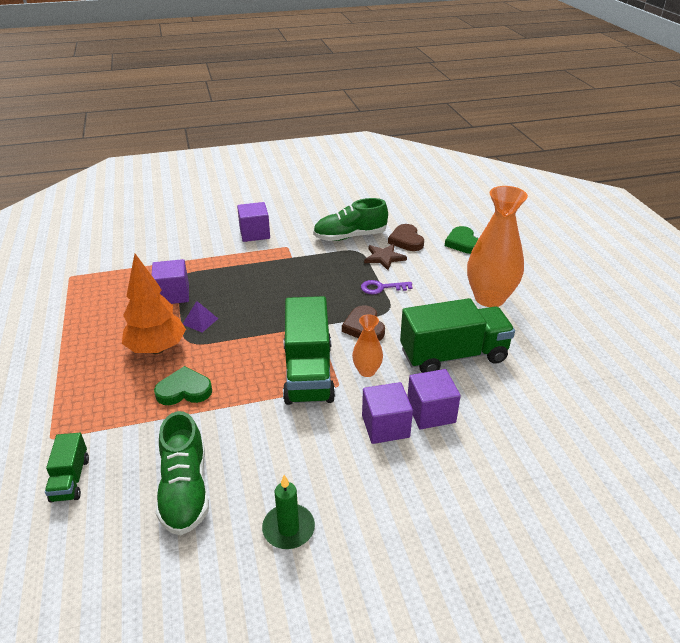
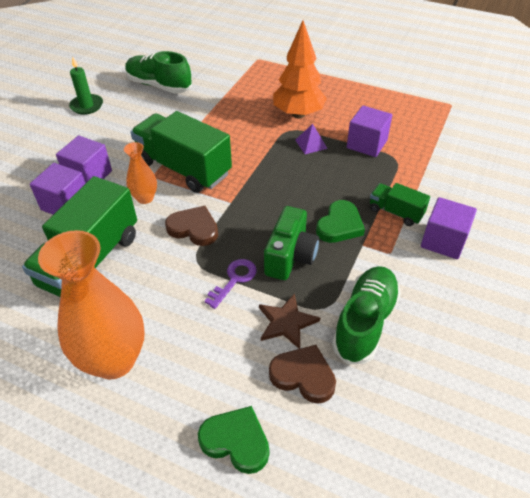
camera: 130 degrees right, 10 degrees up
(70, 479) = (217, 57): green truck -> green truck (396, 212)
(184, 390) = (238, 111): green heart -> green heart (340, 225)
(336, 277) = (290, 256): none -> green camera

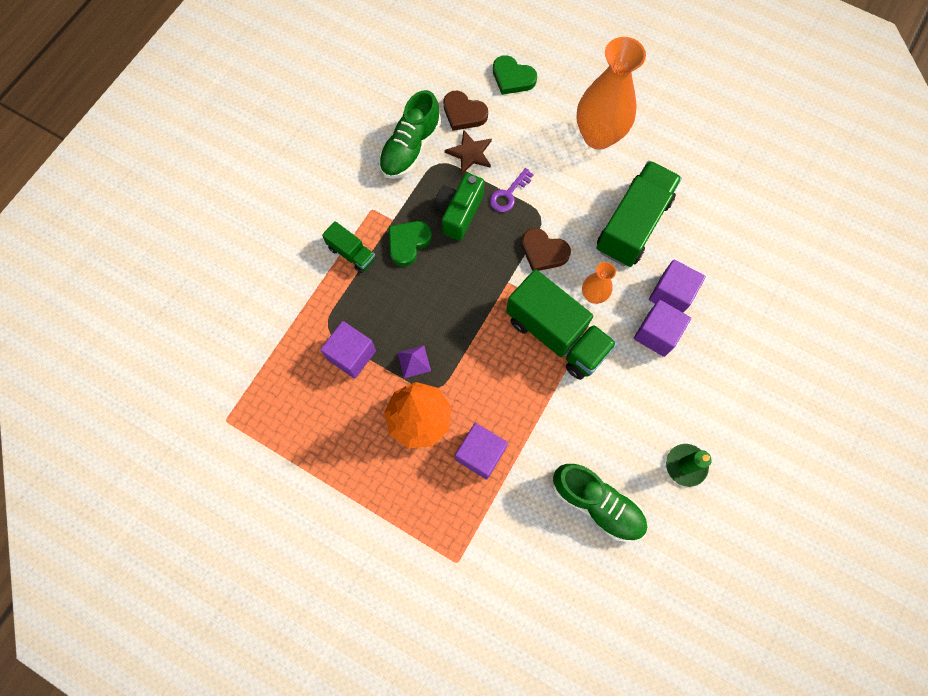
camera: 175 degrees left, 25 degrees up
(443, 241) = (320, 217): purple cube -> purple cube (480, 454)

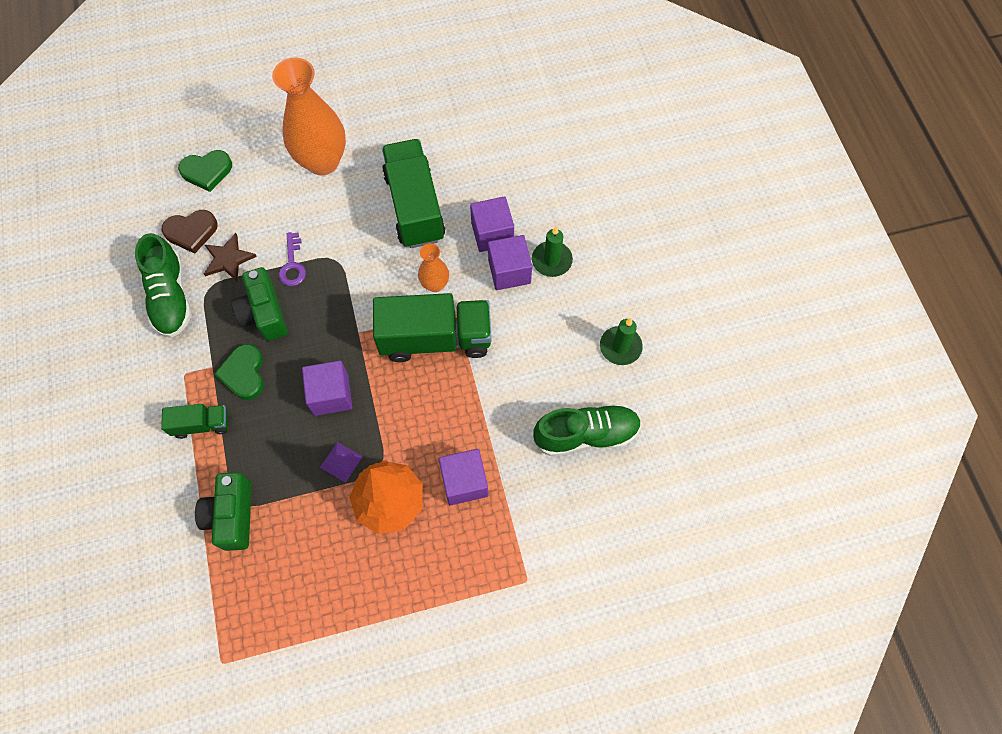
camera: 45 degrees left, 5 degrees down
(316, 332) = (232, 516): none -> green camera
(351, 355) = (282, 505): purple cube -> purple cube (331, 395)
(543, 252) = (364, 285): brown heart -> none
(697, 354) = (551, 260): none -> green candle

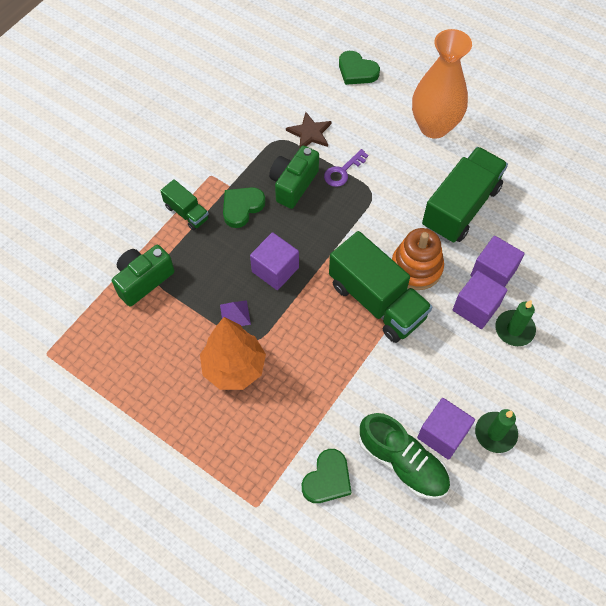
camera: 50 degrees right, 5 degrees down
(171, 297) = (253, 125): green shoe -> none
(191, 232) = (307, 98): brown heart -> none
(435, 284) = (416, 267): orange vase -> orange stacking toy
(464, 482) = (291, 405): purple cube -> purple cube (442, 434)
(551, 504) = (327, 479): none -> green heart

